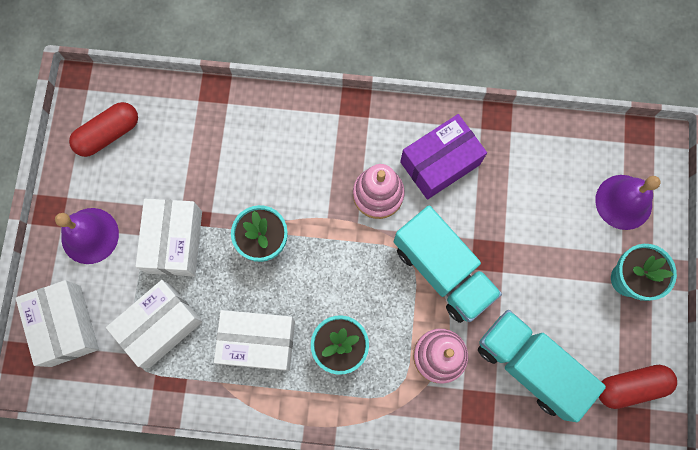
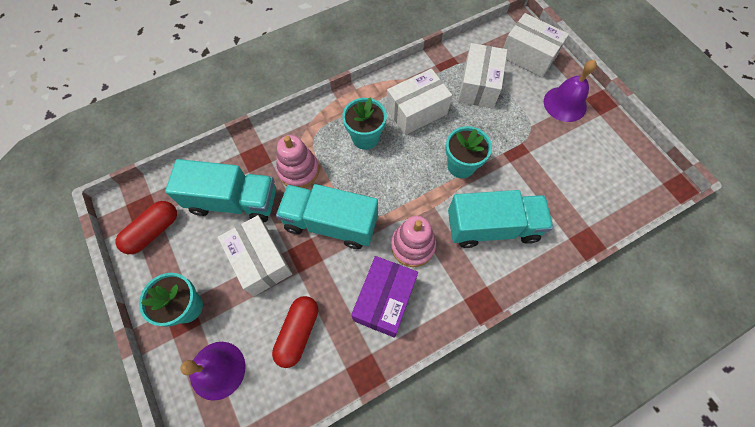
camera: 145 degrees right, 10 degrees down
(108, 134) = (619, 165): red capsule -> red capsule (298, 332)
(174, 242) = (514, 131): white box -> white box (260, 261)
(288, 160) = (492, 227): none -> turquoise truck

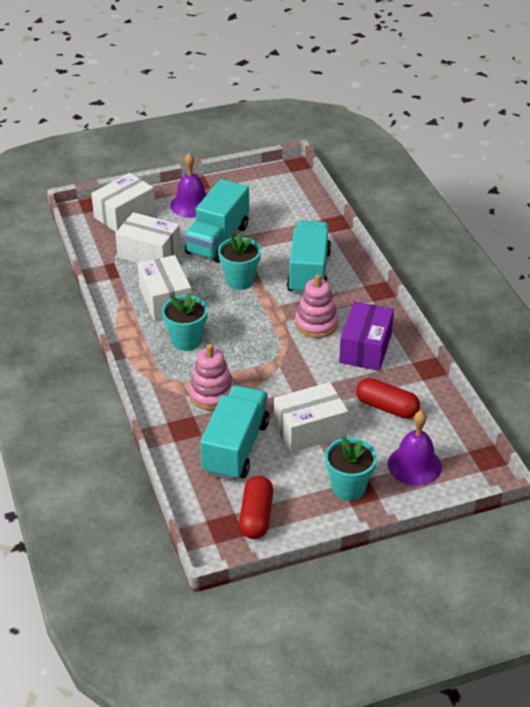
camera: 80 degrees left, 25 degrees down
(153, 231) = (256, 516): red capsule -> red capsule turned 45 degrees clockwise
(330, 223) = (280, 376): turquoise truck -> turquoise truck (217, 240)
(384, 300) = (365, 348): purple box -> purple box turned 75 degrees clockwise

